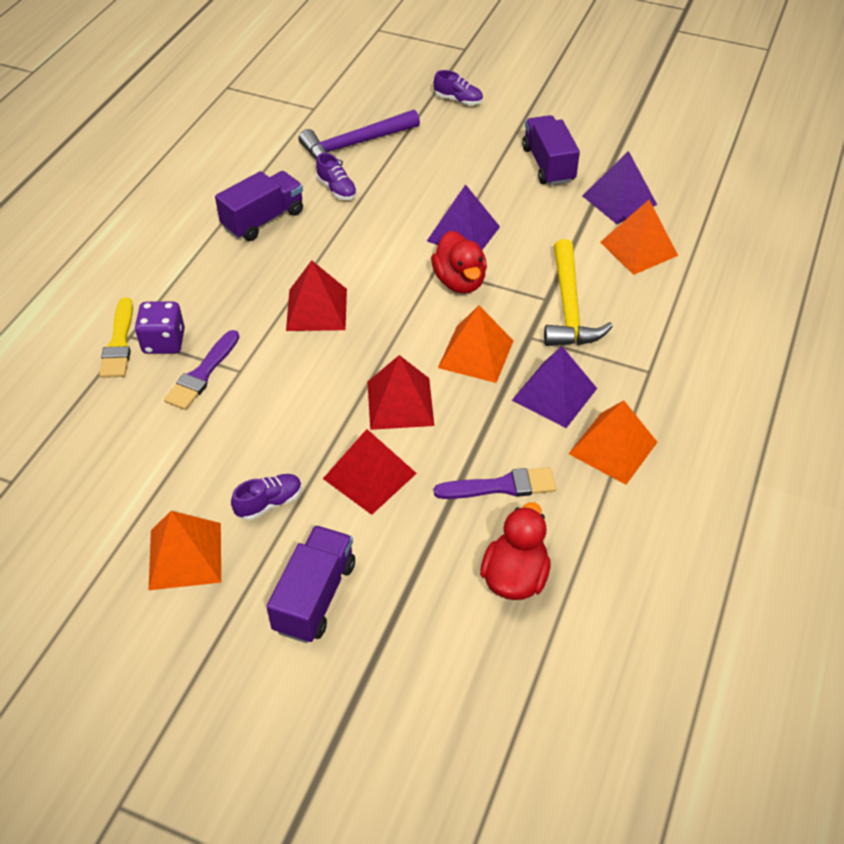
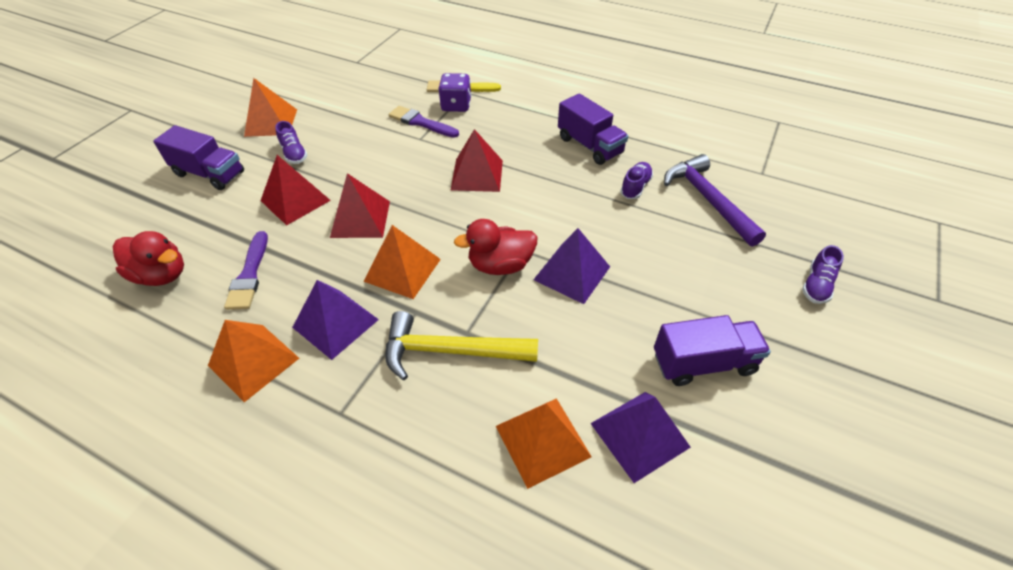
camera: 95 degrees right, 0 degrees up
(337, 189) = (635, 187): purple shoe -> purple shoe turned 150 degrees clockwise

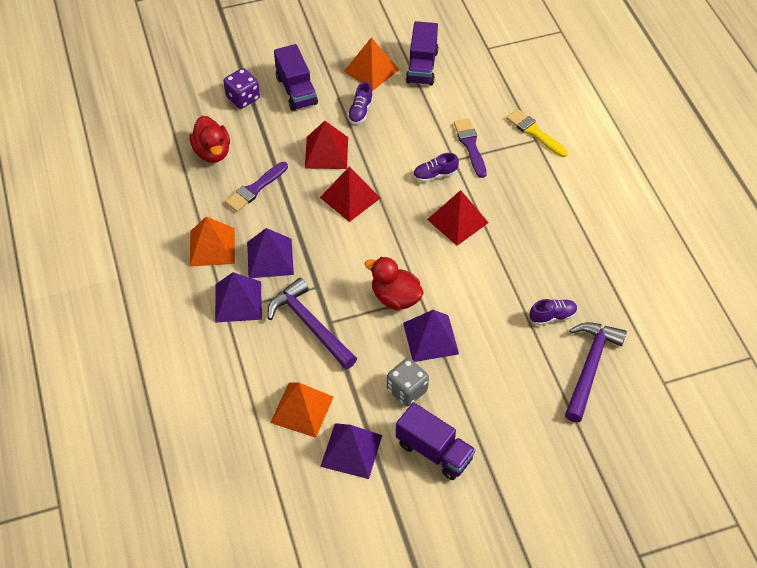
camera: 45 degrees right, 5 degrees up
(345, 392) = (238, 301): none -> purple pyramid
(402, 270) = (337, 254): orange pyramid -> none
(450, 351) = (310, 325): yellow hammer -> purple hammer
(456, 105) = (513, 148): purple dice -> purple dice (243, 98)
(589, 146) = (566, 259): purple truck -> purple truck (422, 66)
(611, 331) = (407, 390): none -> grey dice
(816, 285) = (572, 477): purple shoe -> purple shoe (435, 175)

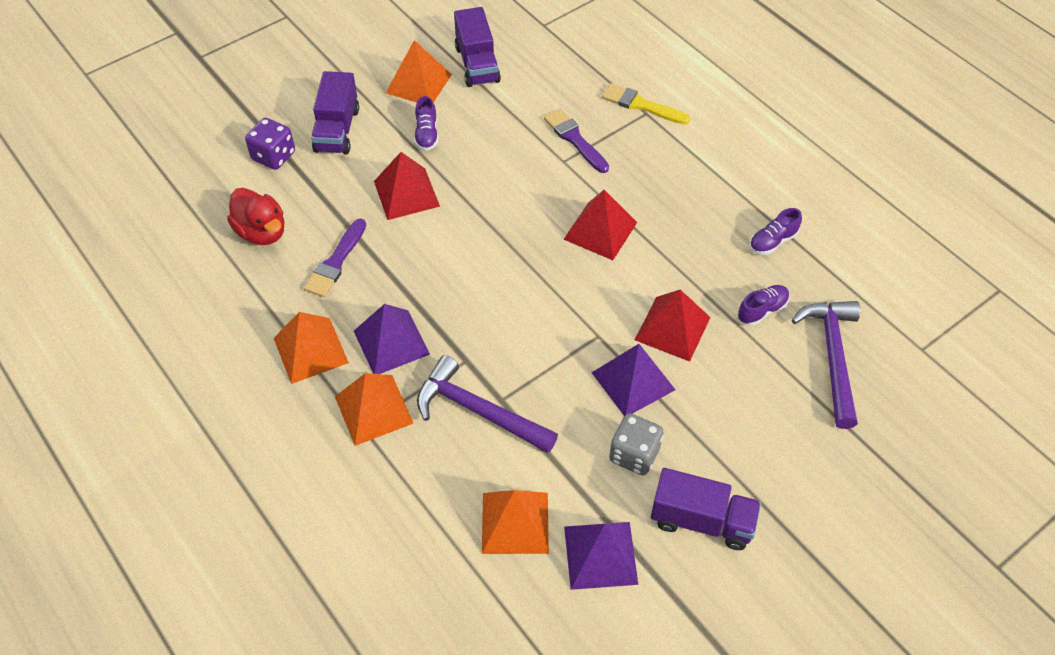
camera: 20 degrees left, 0 degrees up
(238, 301) = (373, 409): purple pyramid -> orange pyramid
(296, 90) = (337, 130): purple truck -> purple truck turned 45 degrees clockwise
(350, 197) = (459, 239): red pyramid -> red pyramid (672, 328)
(395, 297) = (568, 344): red duck -> none
(435, 175) = (549, 184): purple shoe -> purple shoe (772, 241)

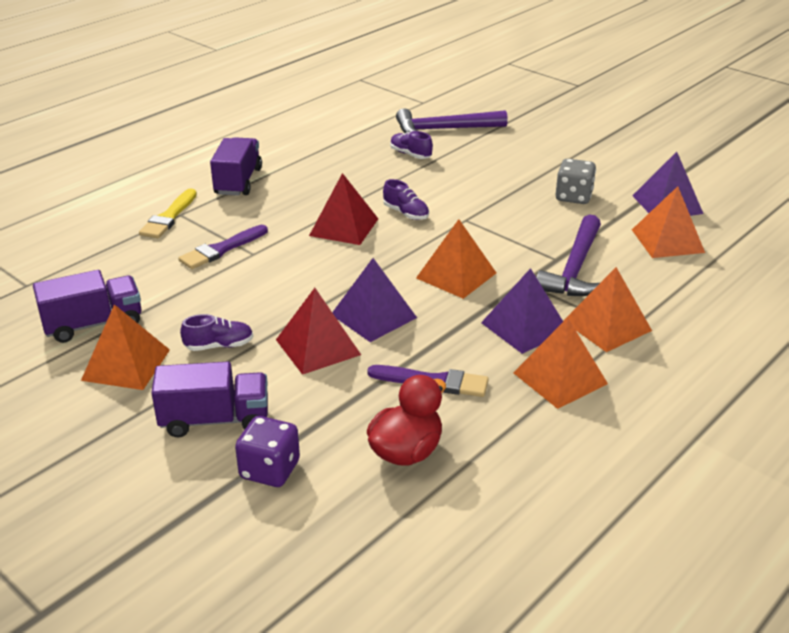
camera: 100 degrees left, 20 degrees down
(490, 306) = (456, 275): none -> orange pyramid
(633, 381) = (505, 201): purple pyramid -> purple pyramid (374, 316)
(672, 328) = (444, 188): red pyramid -> none
(701, 520) = (611, 170): purple truck -> purple truck (238, 181)
(772, 241) = (336, 152): purple shoe -> purple shoe (406, 213)

